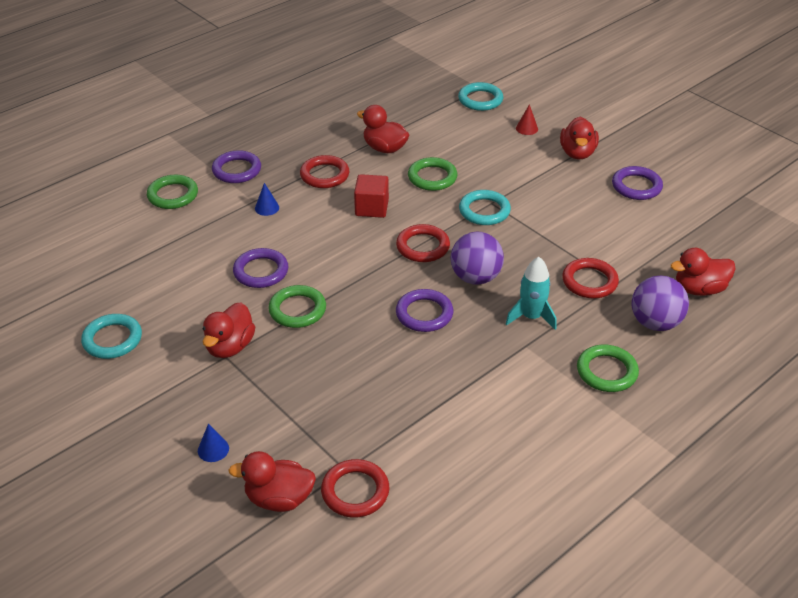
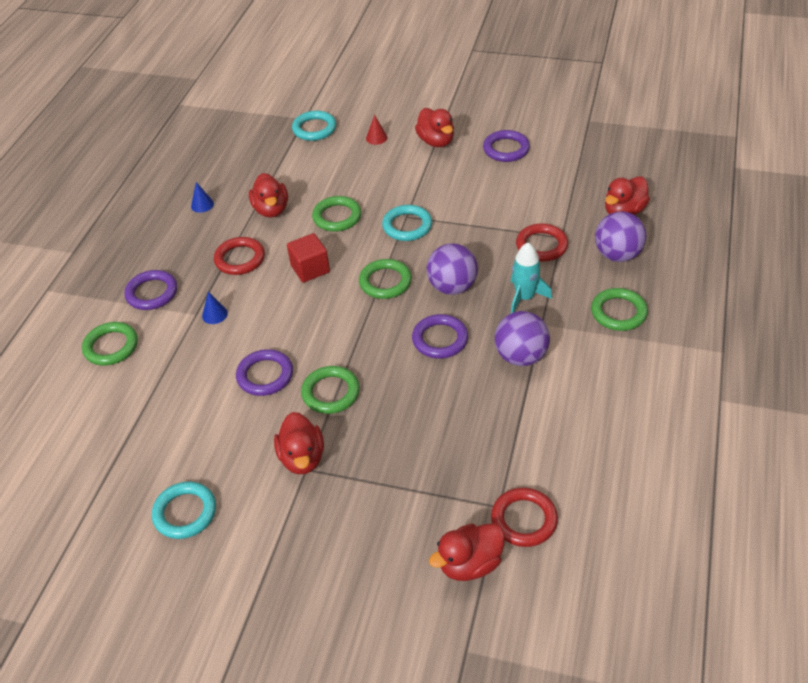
camera: 30 degrees left, 5 degrees up
(213, 449) = (374, 556): blue cone -> blue cone (202, 205)
(384, 148) = (271, 209): red duck -> red duck turned 105 degrees counterclockwise
(423, 246) = (385, 282): red ring -> green ring
(480, 362) = (521, 356): none -> purple ball

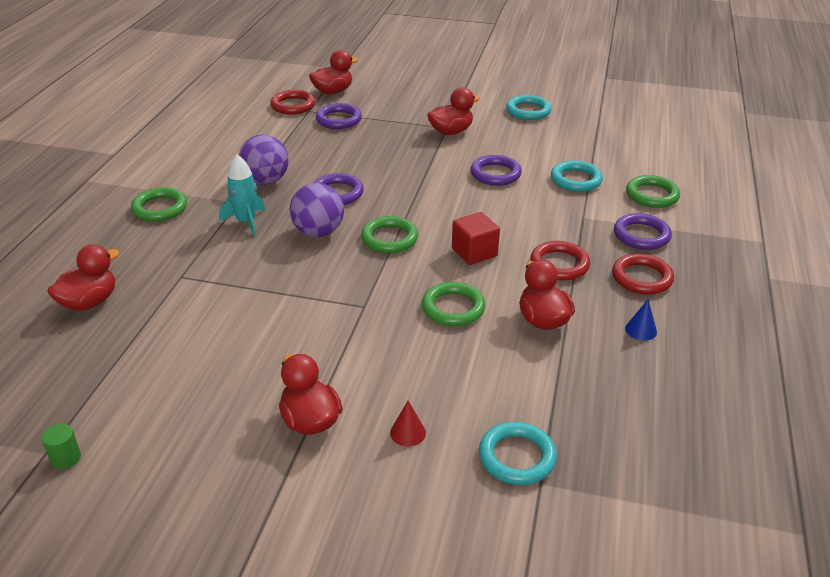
camera: 175 degrees right, 10 degrees down
(215, 314) = (563, 216): blue cone -> none
(302, 458) = (451, 132): red duck -> red duck turned 75 degrees clockwise
(331, 393) = (435, 163): green ring -> none
(407, 226) = (363, 294): turquoise ring -> turquoise ring (576, 180)
(506, 149) = (203, 401): purple ring -> purple ring (339, 120)
(541, 246) = (208, 268): red ring -> red ring (641, 278)
(575, 118) = (66, 458): none -> green cylinder
(617, 255) = (128, 256): purple ball -> none

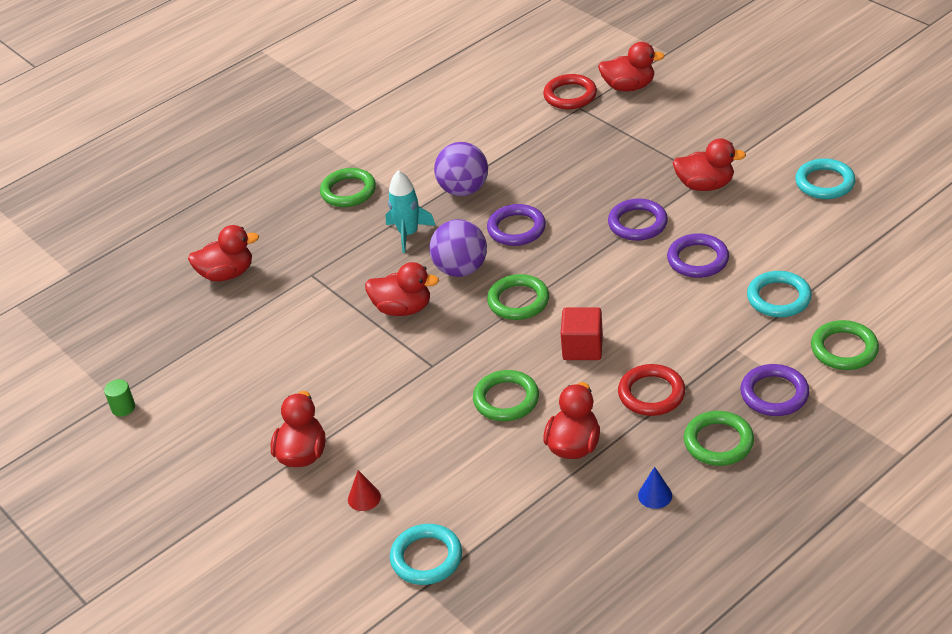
camera: 40 degrees right, 5 degrees up
(294, 274) = (403, 308): none -> red duck
(339, 120) = (600, 130): purple ring -> purple ring (637, 223)
(641, 278) = (718, 442): red ring -> green ring

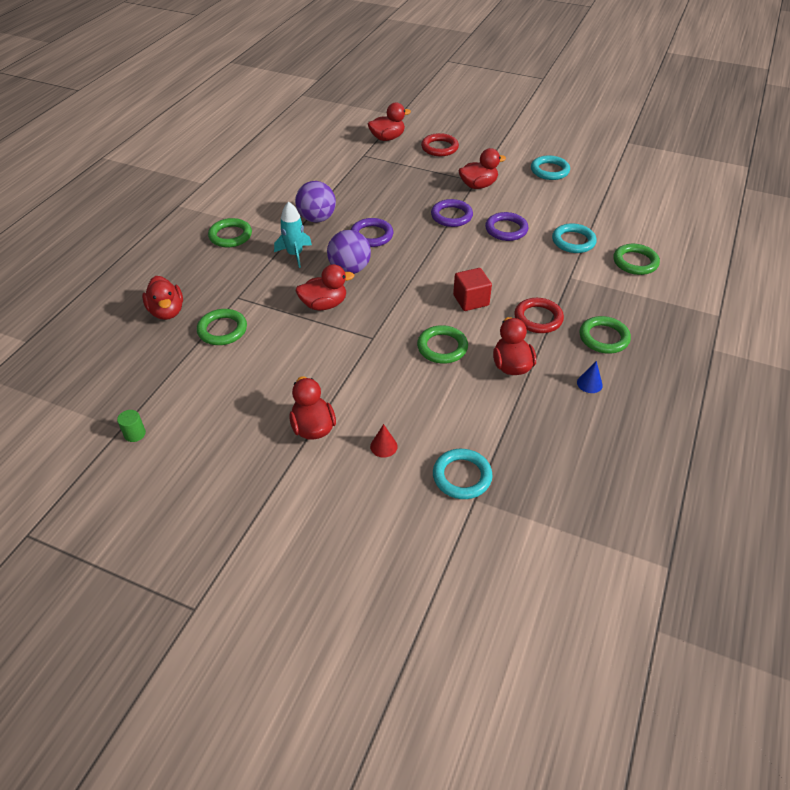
camera: 30 degrees left, 5 degrees up
(227, 274) = (167, 311): red duck -> red duck turned 105 degrees clockwise
(518, 301) = (405, 280): green ring -> green ring (222, 330)
(570, 95) = (352, 149): red ring -> red ring (439, 148)
(774, 394) = (615, 299): purple ring -> none

